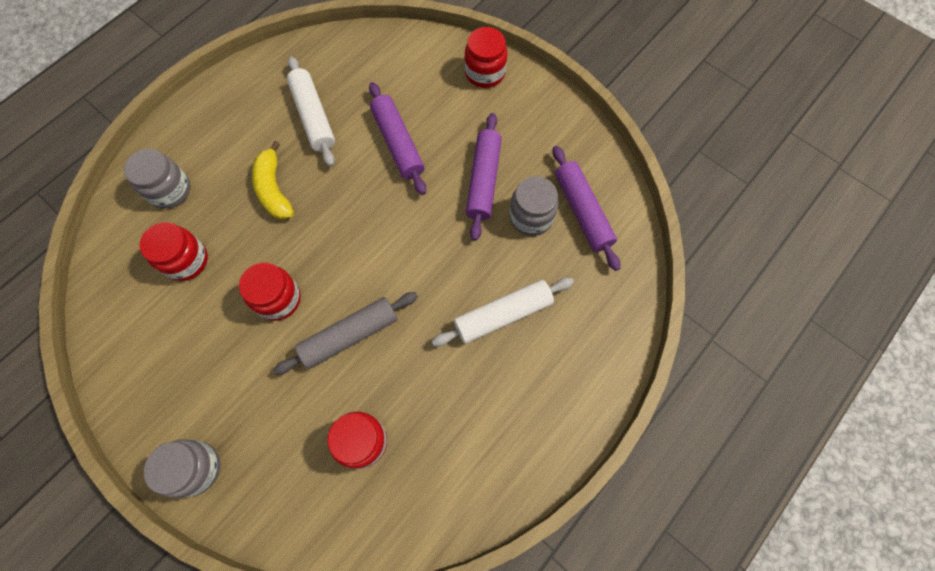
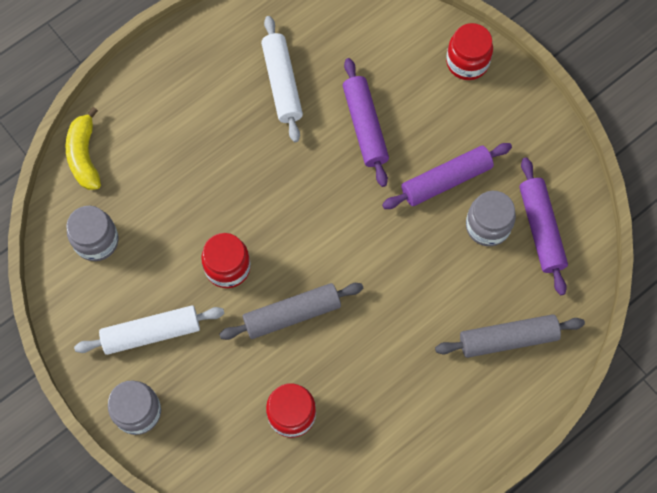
camera: 10 degrees right, 0 degrees up
(170, 190) = (131, 140): grey jar -> grey jar (96, 241)
(186, 260) = (142, 214): red jar -> none
(274, 189) = (234, 155): yellow banana -> yellow banana (84, 156)
(483, 180) = (446, 180): purple rolling pin -> purple rolling pin turned 45 degrees clockwise
(503, 315) = (442, 320): white rolling pin -> white rolling pin (151, 333)
(571, 323) = (508, 339): none -> grey rolling pin

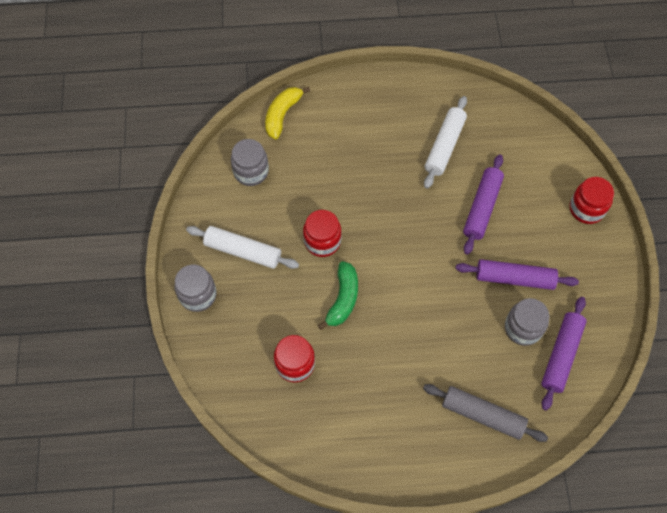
camera: 35 degrees right, 5 degrees down
(292, 314) = (343, 299): grey rolling pin -> green banana

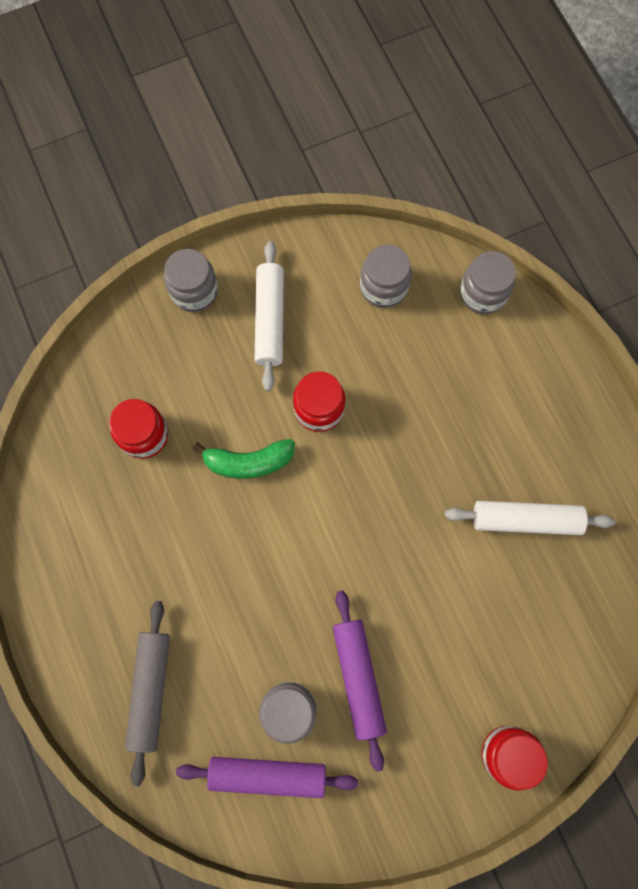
camera: 70 degrees right, 10 degrees up
(282, 115) = (483, 293): yellow banana -> grey jar
(482, 208) = (449, 601): purple rolling pin -> none

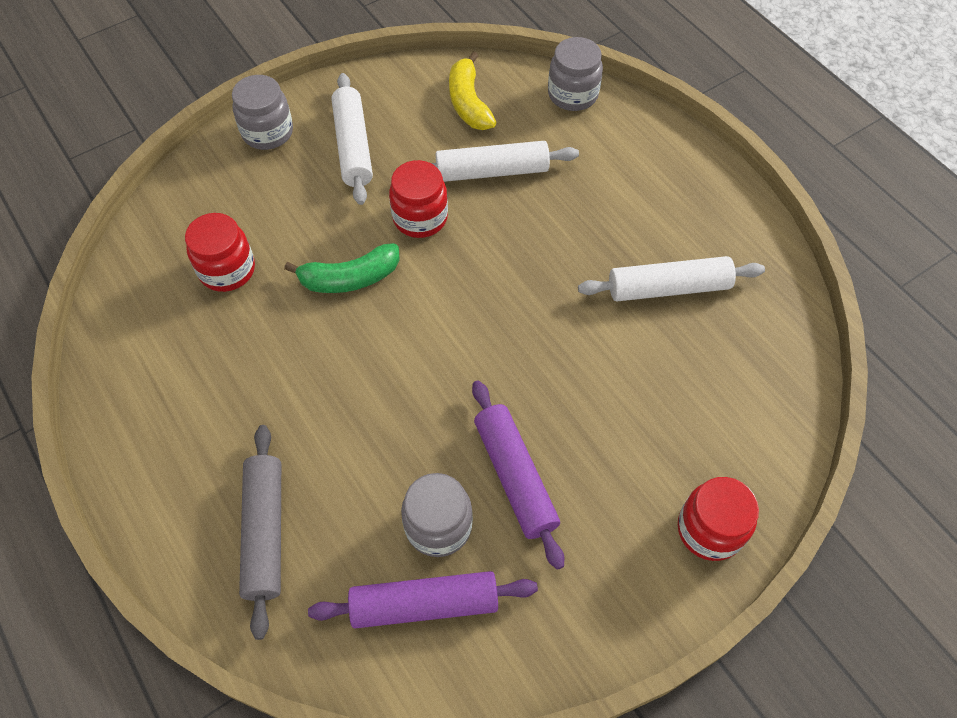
camera: 10 degrees left, 15 degrees down
(383, 287) = (468, 103): grey jar -> yellow banana
(392, 368) = (492, 171): none -> white rolling pin

